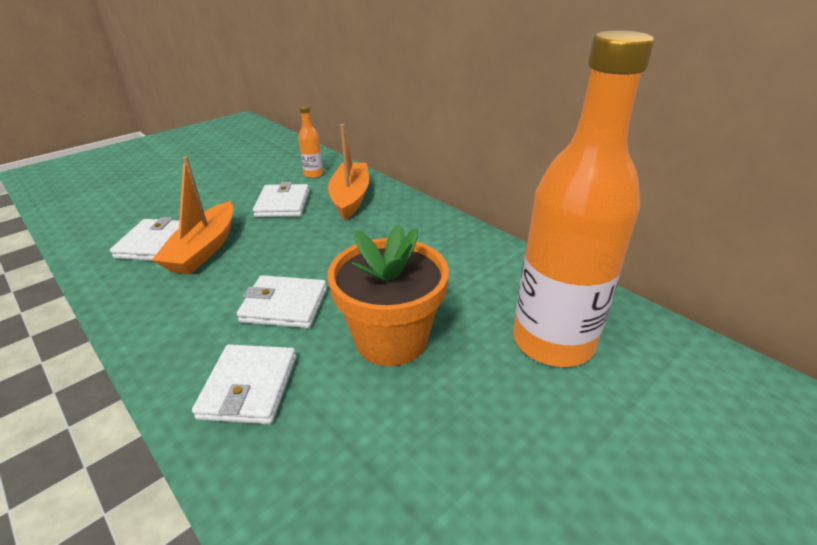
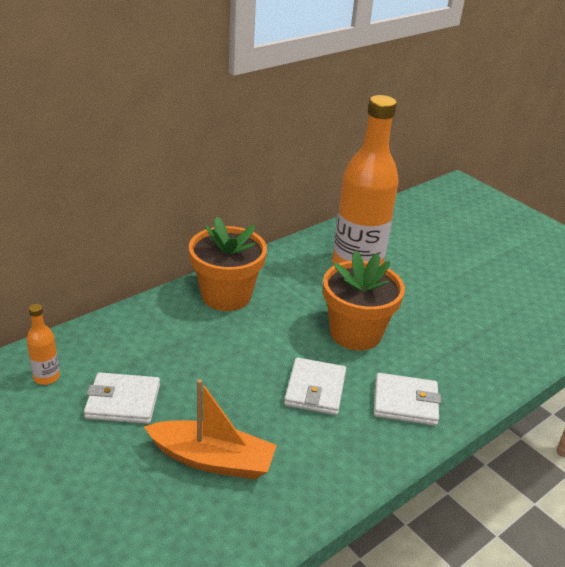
camera: 90 degrees left, 0 degrees up
(154, 243) = (189, 511): white wallet -> none
(350, 198) = (127, 346): orange boat -> none
(440, 238) = (226, 295): none -> orange flower pot

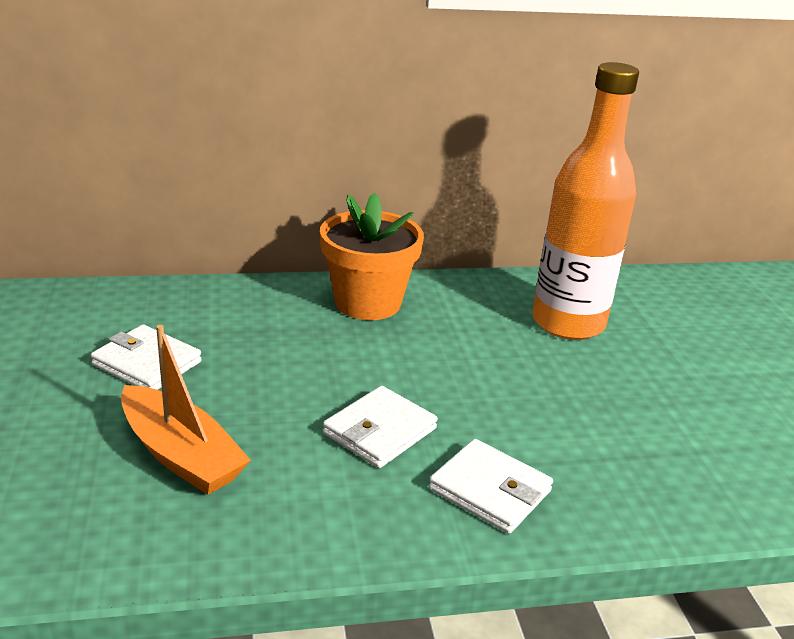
camera: 30 degrees right, 5 degrees down
(46, 377) = (97, 315): orange bottle -> none
(355, 333) = (496, 391): orange flower pot -> none

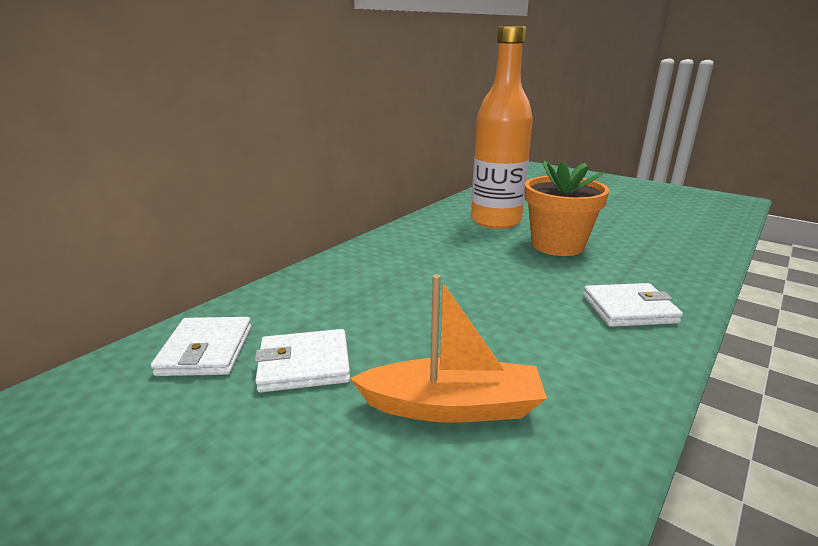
camera: 40 degrees left, 5 degrees down
(367, 303) = (382, 255): orange flower pot -> orange flower pot (557, 245)
(380, 431) = (527, 314): white wallet -> white wallet (206, 350)

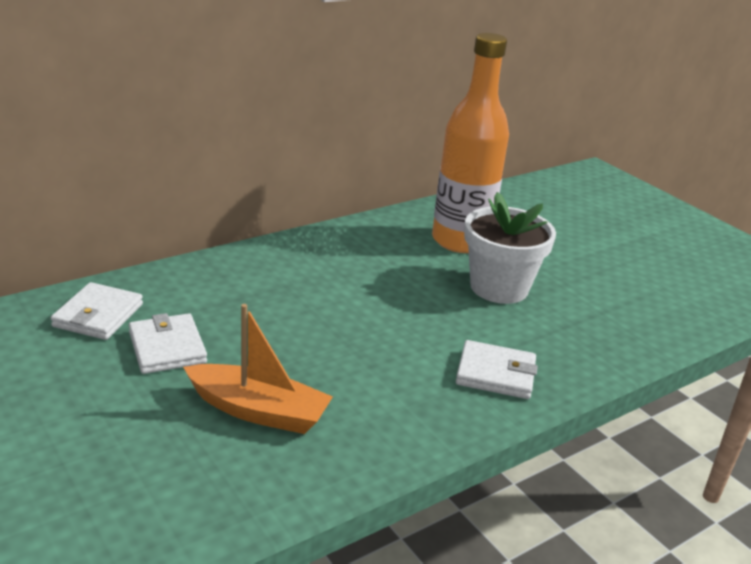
camera: 15 degrees right, 5 degrees up
(304, 365) = (167, 347): white wallet -> white wallet turned 60 degrees clockwise
(557, 245) = (499, 287): orange flower pot -> white flower pot

